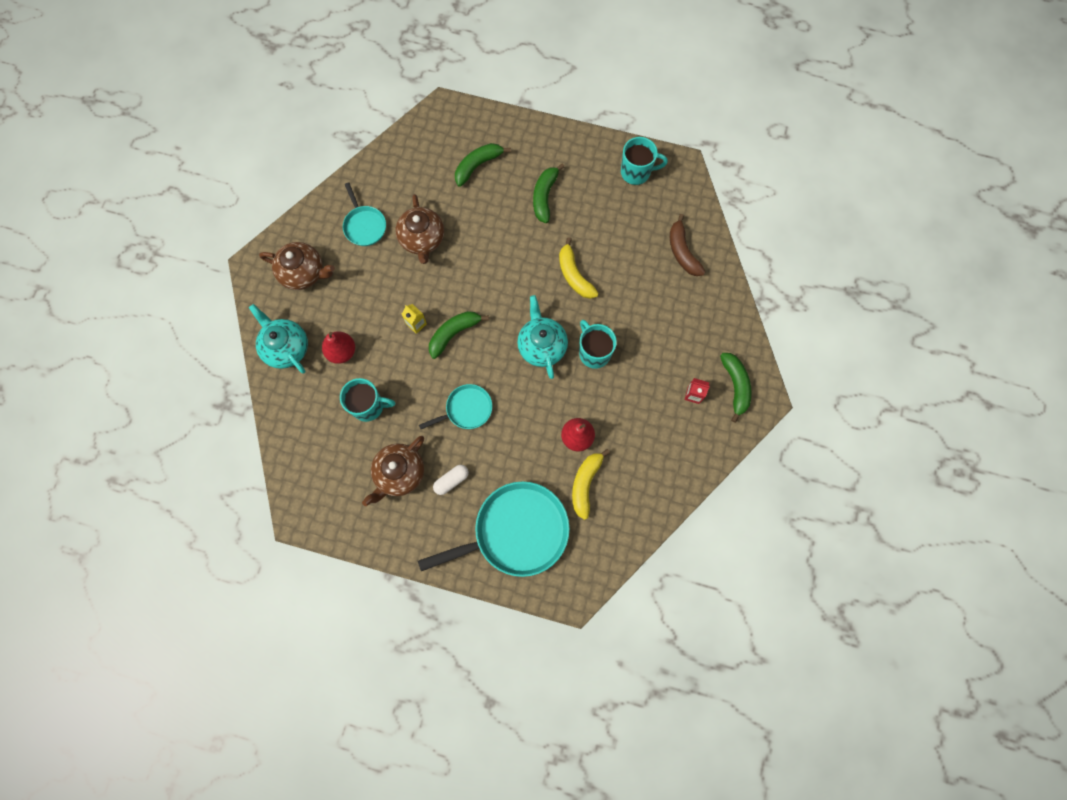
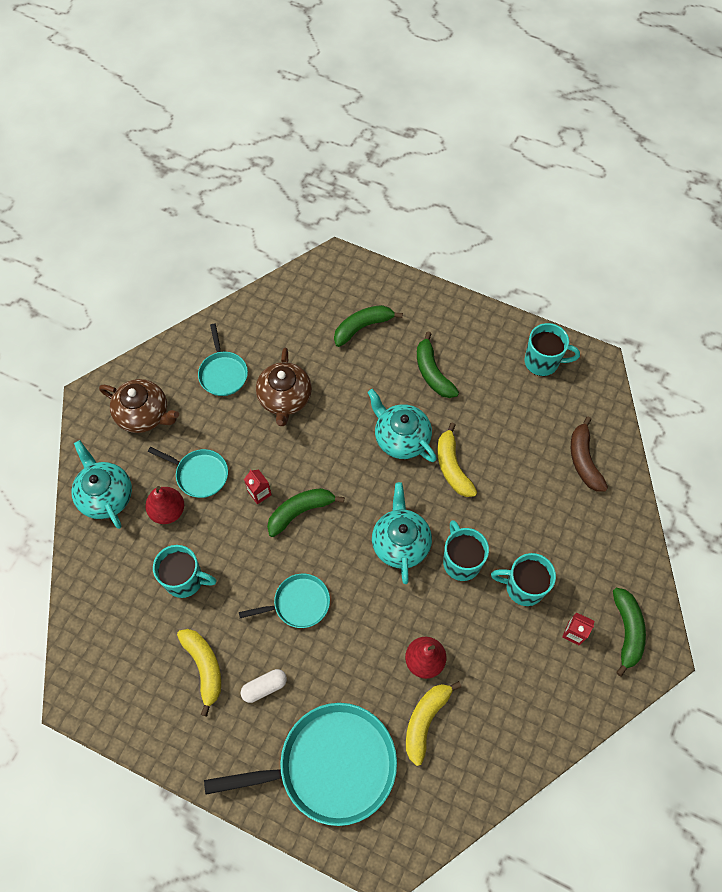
camera: 10 degrees right, 10 degrees down
(362, 316) = (200, 474): none -> turquoise pan
(399, 473) = (204, 667): brown teapot -> yellow banana
(416, 324) = (259, 493): yellow carton -> red carton
(527, 257) = (401, 438): none -> turquoise teapot
(544, 196) = (432, 373): green banana -> green banana turned 45 degrees counterclockwise
(647, 365) = (523, 587): none -> turquoise mug

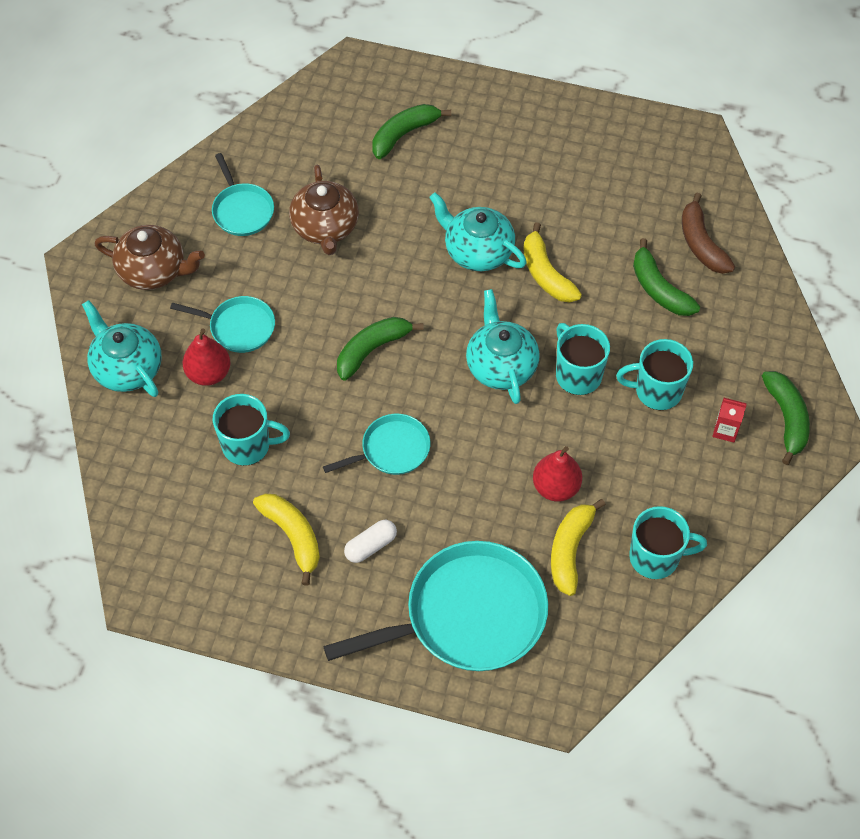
camera: 10 degrees left, 5 degrees down
(259, 493) = (317, 337): red carton -> none
(432, 373) = (500, 173): green banana -> green banana (659, 289)
(542, 362) = (631, 143): turquoise mug -> turquoise mug (656, 557)

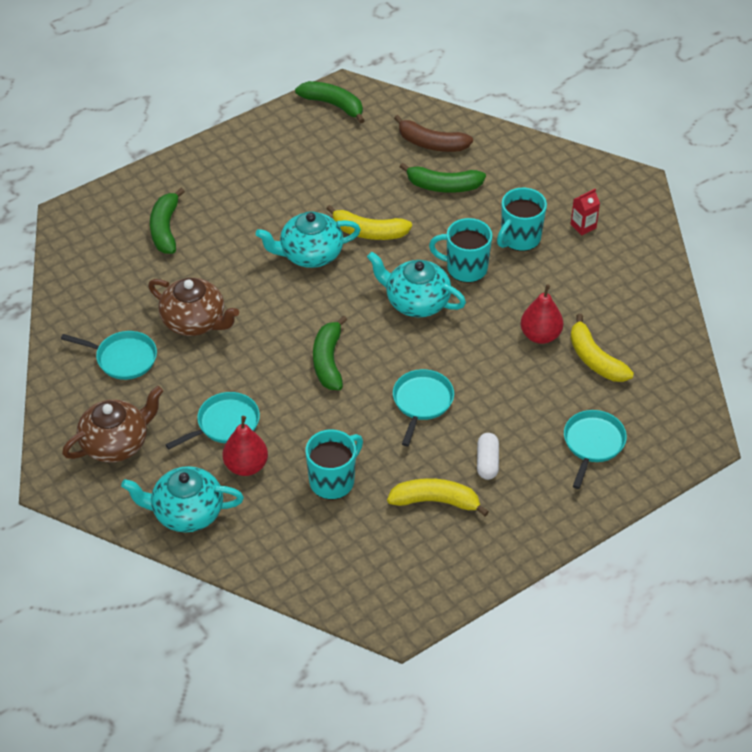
camera: 50 degrees left, 10 degrees down
(468, 615) = (593, 443): turquoise pan -> turquoise pan, size x0.52
(656, 557) = (642, 320): turquoise mug -> none
(786, 419) = (604, 193): green banana -> green banana (333, 105)

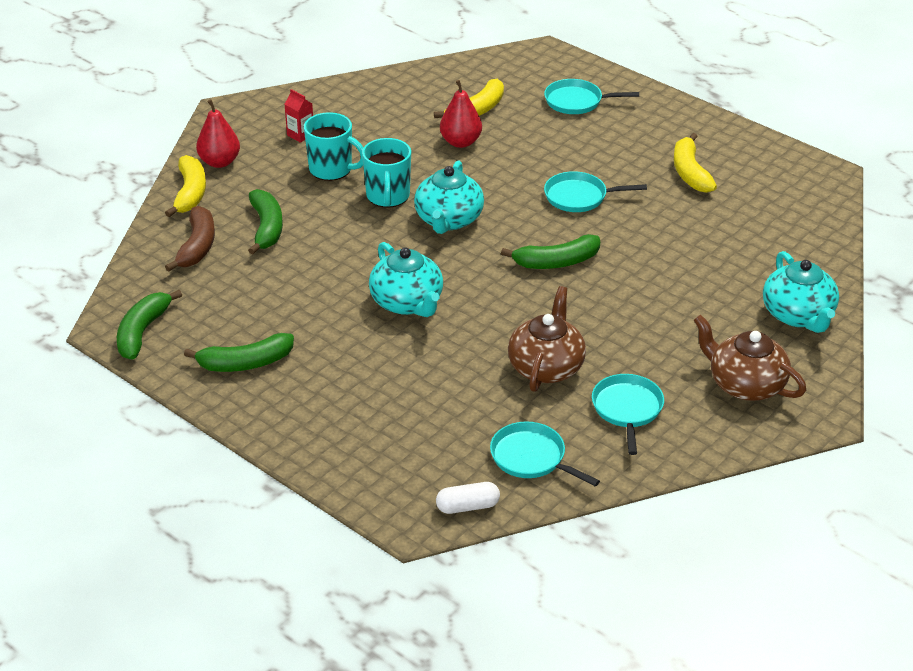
camera: 105 degrees left, 10 degrees down
(165, 229) = (408, 425): green banana -> green banana (245, 363)
(225, 423) = (675, 314): turquoise pan -> turquoise pan (531, 458)
(246, 466) = (719, 289): red pear -> red pear (219, 162)
(333, 481) = (703, 233): turquoise mug -> none
(368, 232) = (357, 267): yellow banana -> yellow banana (190, 193)
(487, 462) = (629, 151): white capsule -> white capsule (467, 506)

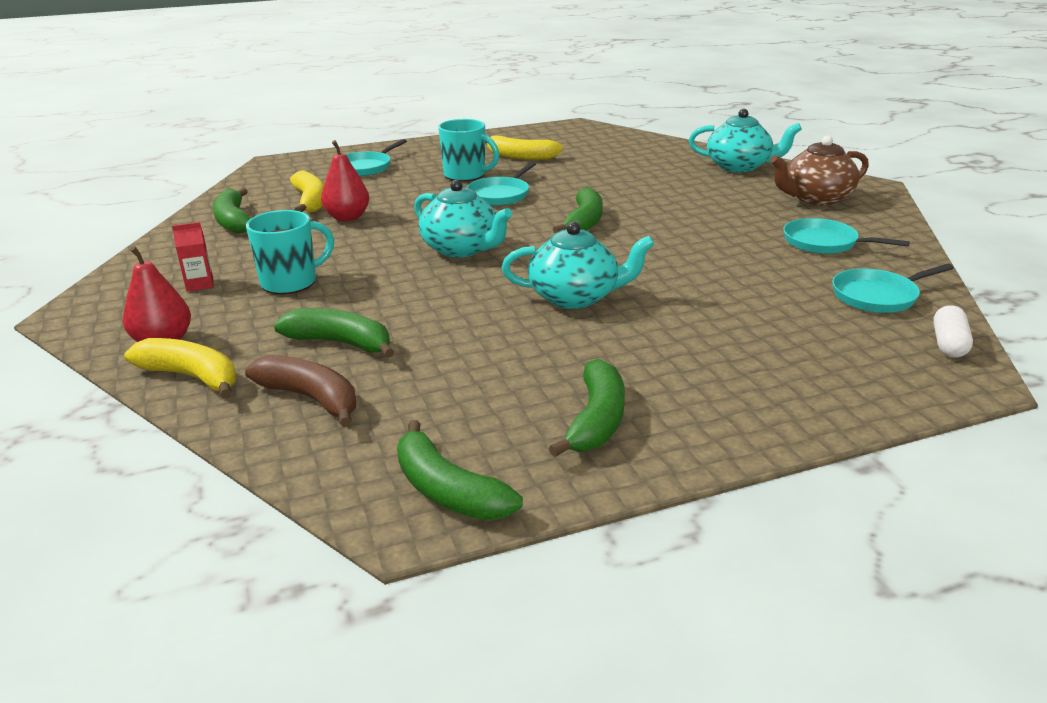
camera: 60 degrees left, 10 degrees down
(388, 196) = (382, 266): turquoise mug -> turquoise mug (466, 175)
(409, 95) = (233, 221): none -> green banana
(546, 367) = (738, 259): brown teapot -> none

